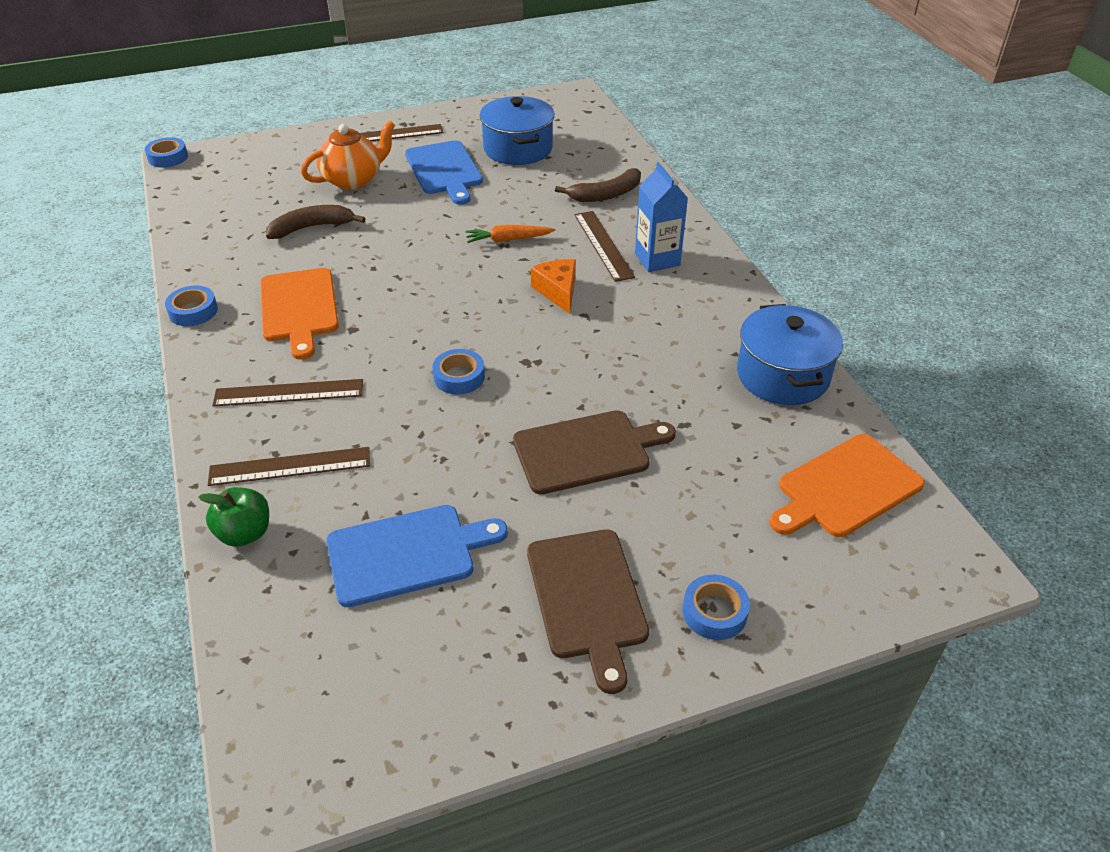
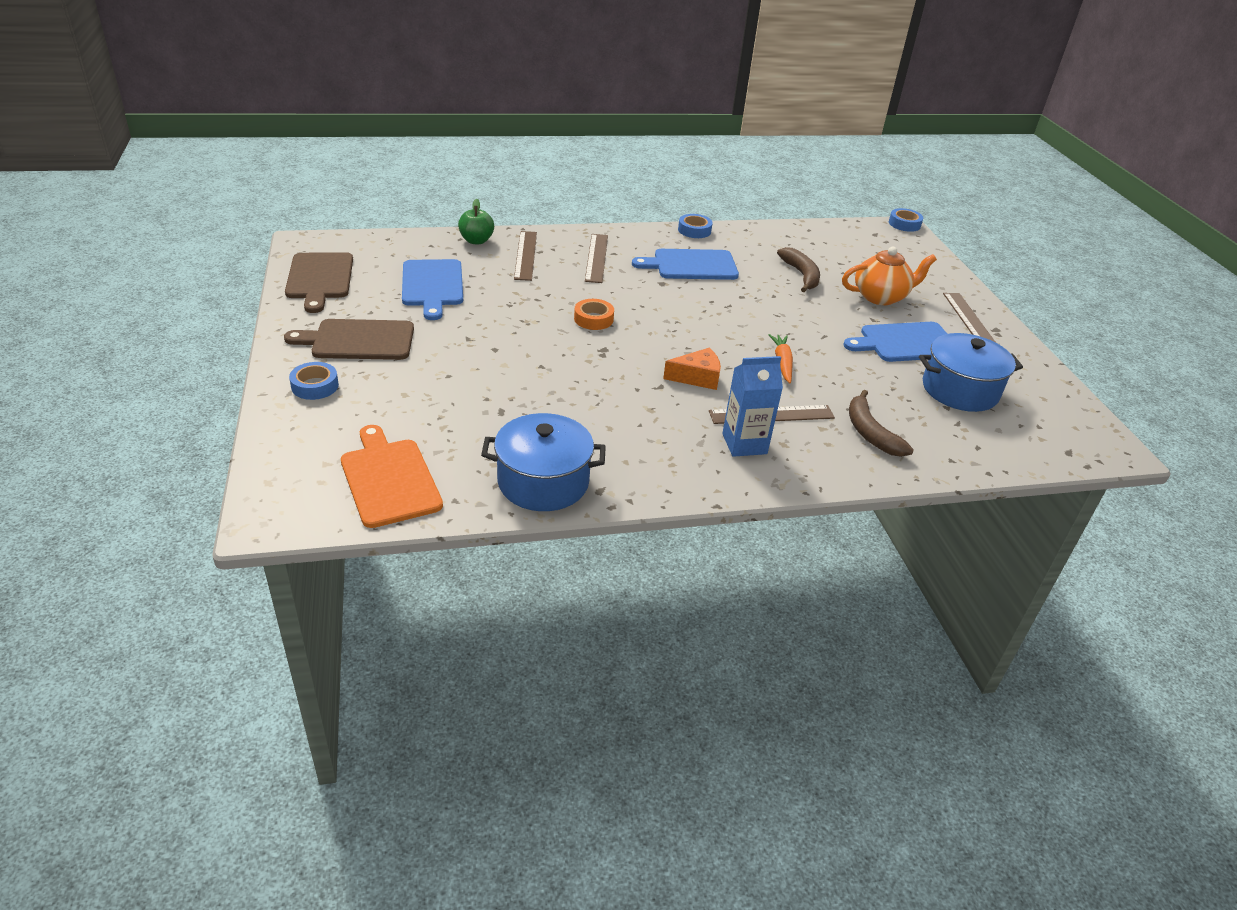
camera: 95 degrees right, 5 degrees down
(299, 308) = (691, 265): orange cutting board -> blue cutting board
(353, 180) = (880, 297): orange teapot -> orange teapot turned 75 degrees counterclockwise
(459, 377) = (593, 319): blue tape -> orange tape
(586, 451) = (491, 361): brown cutting board -> brown cutting board (320, 278)

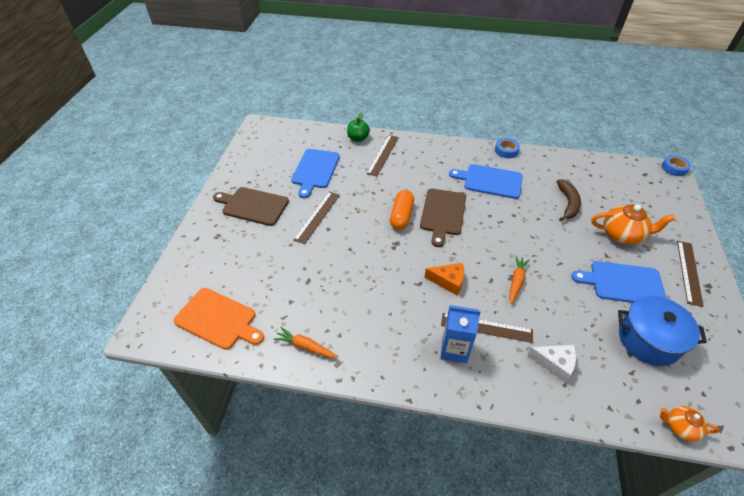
camera: 25 degrees right, 10 degrees up
(315, 386) = (213, 236): blue tape -> none
(320, 278) = (254, 154): brown cutting board -> brown cutting board (443, 214)
(389, 479) = (218, 319): orange cutting board -> orange cutting board turned 120 degrees clockwise
(543, 482) = (306, 346): blue pot -> orange carrot
(593, 319) = (401, 216): orange tape -> orange capsule
(596, 258) = (428, 164): brown ruler -> brown ruler (317, 216)
(870, 433) = (554, 363): brown banana -> white cheese
(1030, 460) = (680, 427): none -> orange teapot

